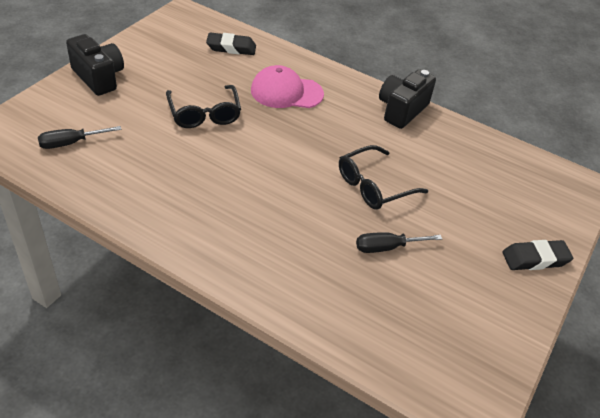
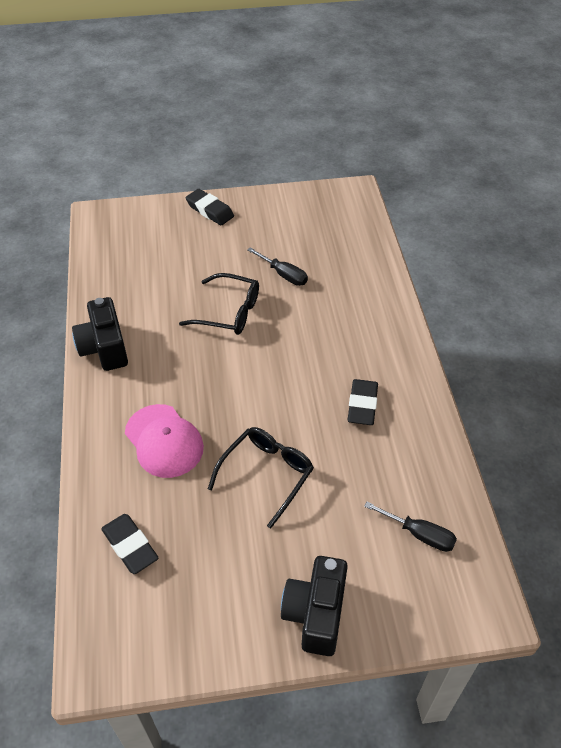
camera: 125 degrees left, 5 degrees up
(192, 191) = (362, 405): none -> black eraser
(401, 110) = (104, 348): black camera -> black camera turned 75 degrees clockwise

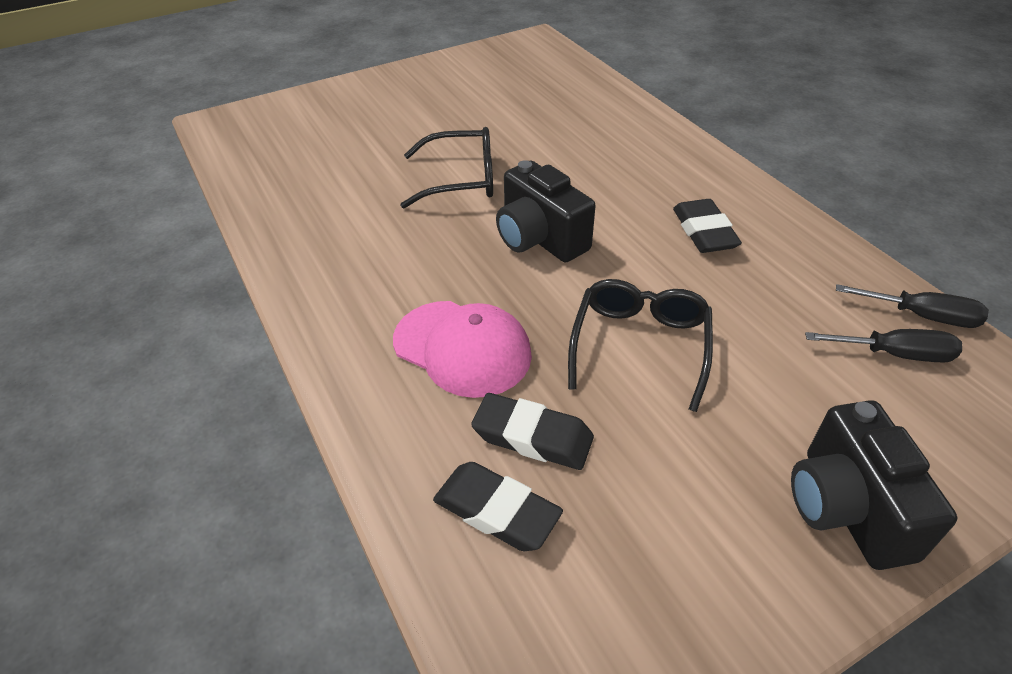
camera: 20 degrees left, 5 degrees down
(104, 348) = (305, 260): black camera -> black camera (540, 238)
(210, 210) = (370, 88): black eraser -> black eraser (532, 437)
(283, 275) = (506, 128): black screwdriver -> black screwdriver (922, 316)

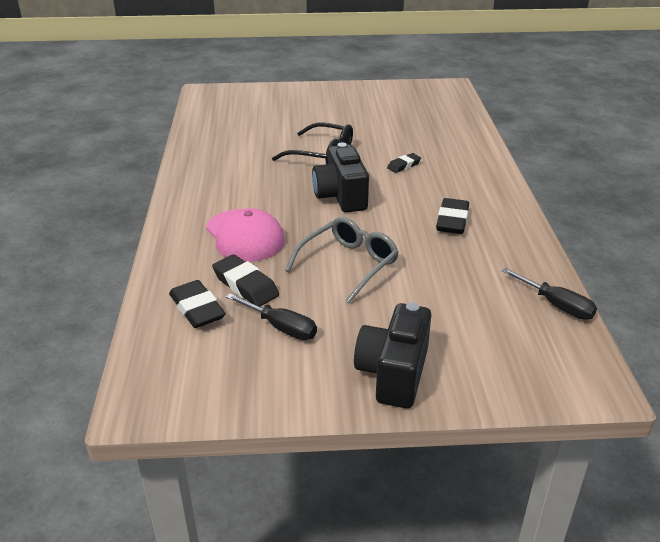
camera: 25 degrees right, 10 degrees down
(578, 167) = (404, 165): none -> black eraser
(639, 346) = (348, 265): black glasses -> grey glasses
(895, 354) = (512, 318): black screwdriver -> black screwdriver (281, 327)

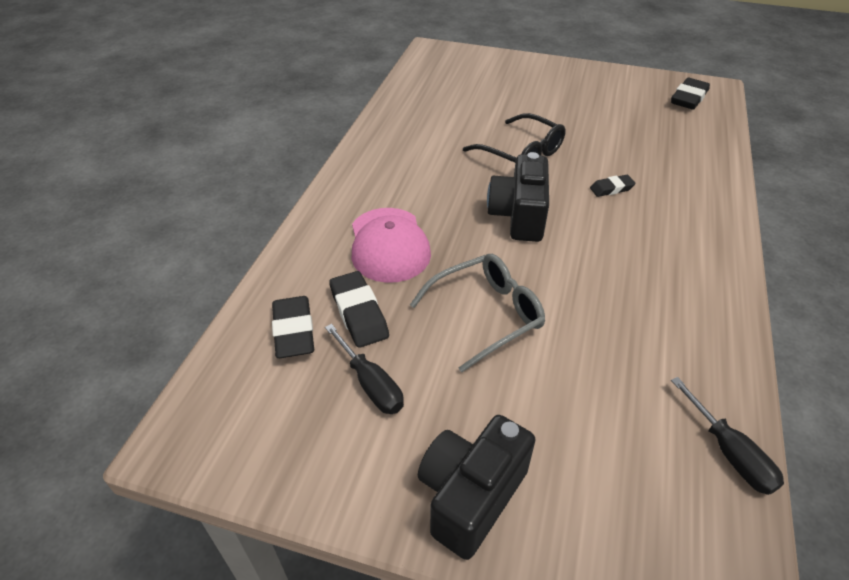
camera: 20 degrees right, 10 degrees up
(452, 221) = (639, 282): black eraser -> black eraser (688, 98)

